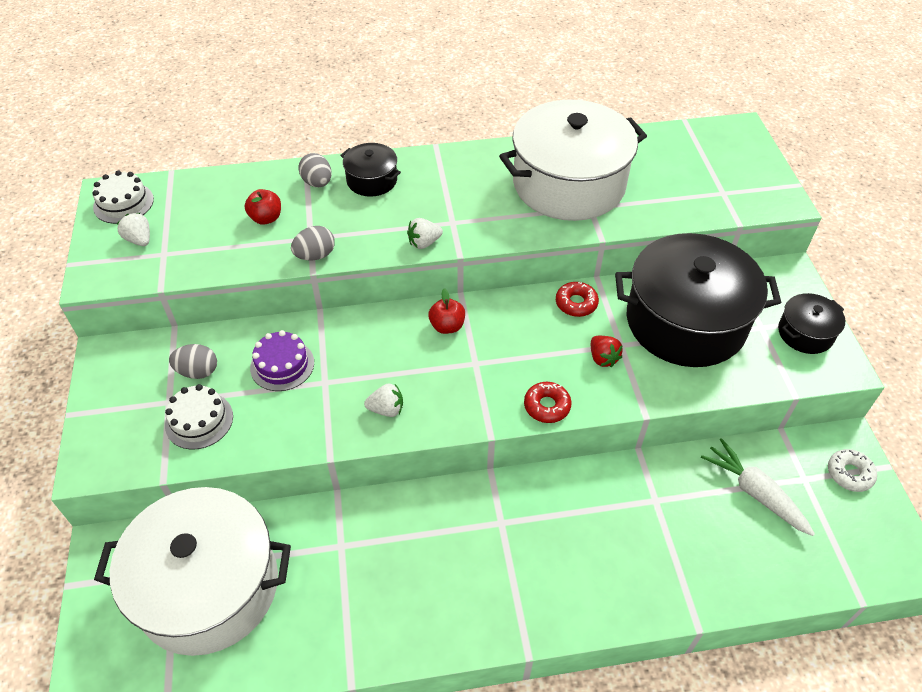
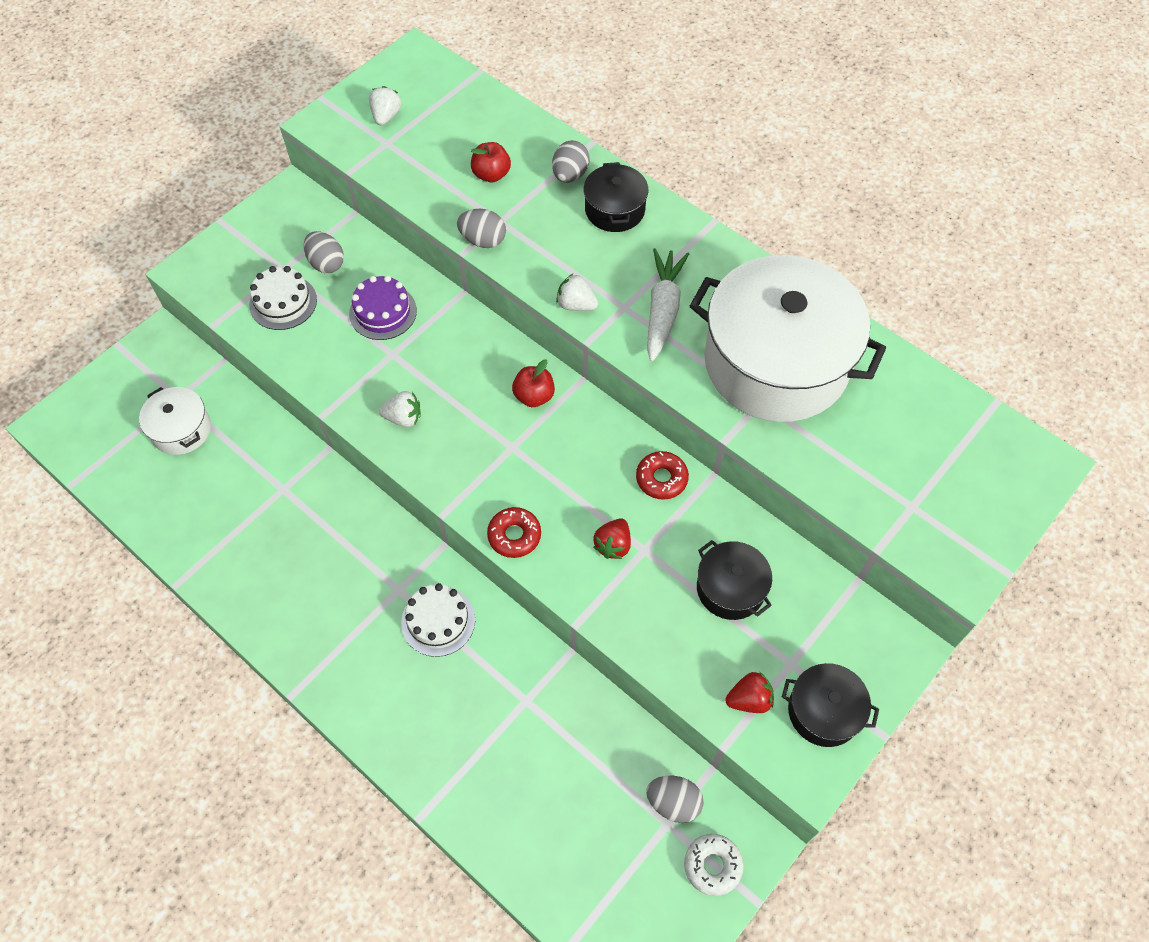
camera: 50 degrees right, 10 degrees up
(123, 203) = (414, 73): white cake -> white cake (438, 621)
(208, 586) = (181, 429): white pot -> white pot, size x0.45
(386, 409) = (403, 418): white strawberry -> white strawberry turned 45 degrees counterclockwise
(685, 321) = (730, 588): black pot -> black pot, size x0.45
(754, 492) = (610, 785): white carrot -> white carrot (662, 310)
(771, 362) = (749, 699): none -> red strawberry
(791, 465) = (673, 802): none -> grey egg

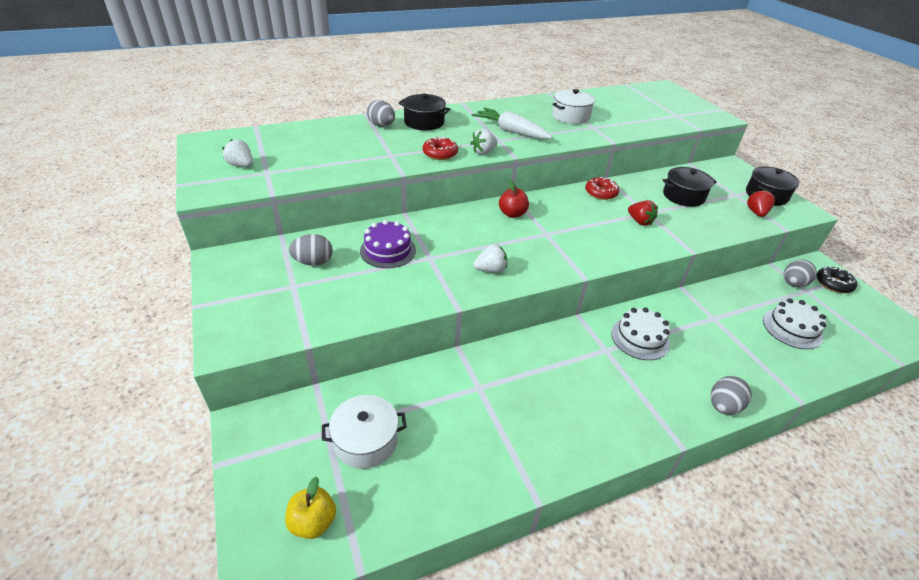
camera: 65 degrees left, 20 degrees down
(95, 435) = (313, 522): none -> yellow apple
(283, 302) = (327, 296): white cake -> white cake (792, 328)
(403, 418) = (490, 270): white strawberry -> white strawberry turned 45 degrees clockwise
(483, 240) = (400, 164): grey egg -> grey egg (723, 406)
(491, 174) = (348, 147): red apple -> none
(514, 535) = (616, 254): red donut -> red donut (440, 153)
(712, 865) = (833, 284): white donut -> black donut
(776, 362) = (570, 116): white pot -> white pot, size x0.45

